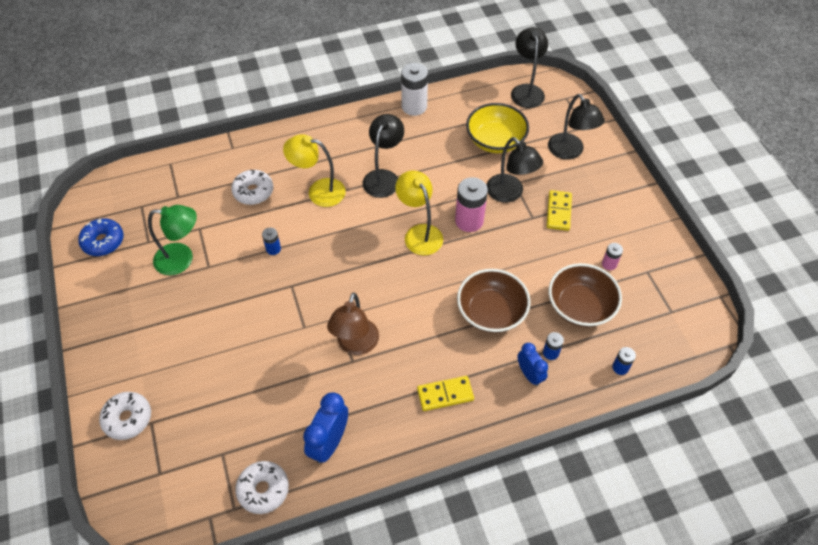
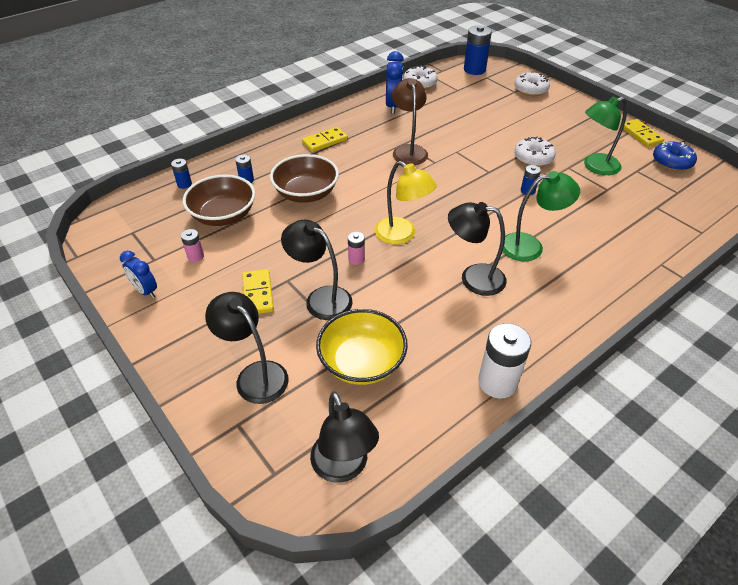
camera: 160 degrees right, 10 degrees down
(88, 289) = (640, 135): none -> yellow domino
(161, 501) = (474, 70): none -> blue battery
(253, 191) = (593, 229): white donut -> white donut (533, 158)
(318, 191) = (530, 246): yellow lamp -> green lamp
(383, 177) = (473, 278): black lamp -> black lamp turned 105 degrees clockwise
(469, 221) = (356, 259): pink battery -> pink battery, size x0.51
(529, 374) = (262, 164): blue clock -> blue clock (145, 291)

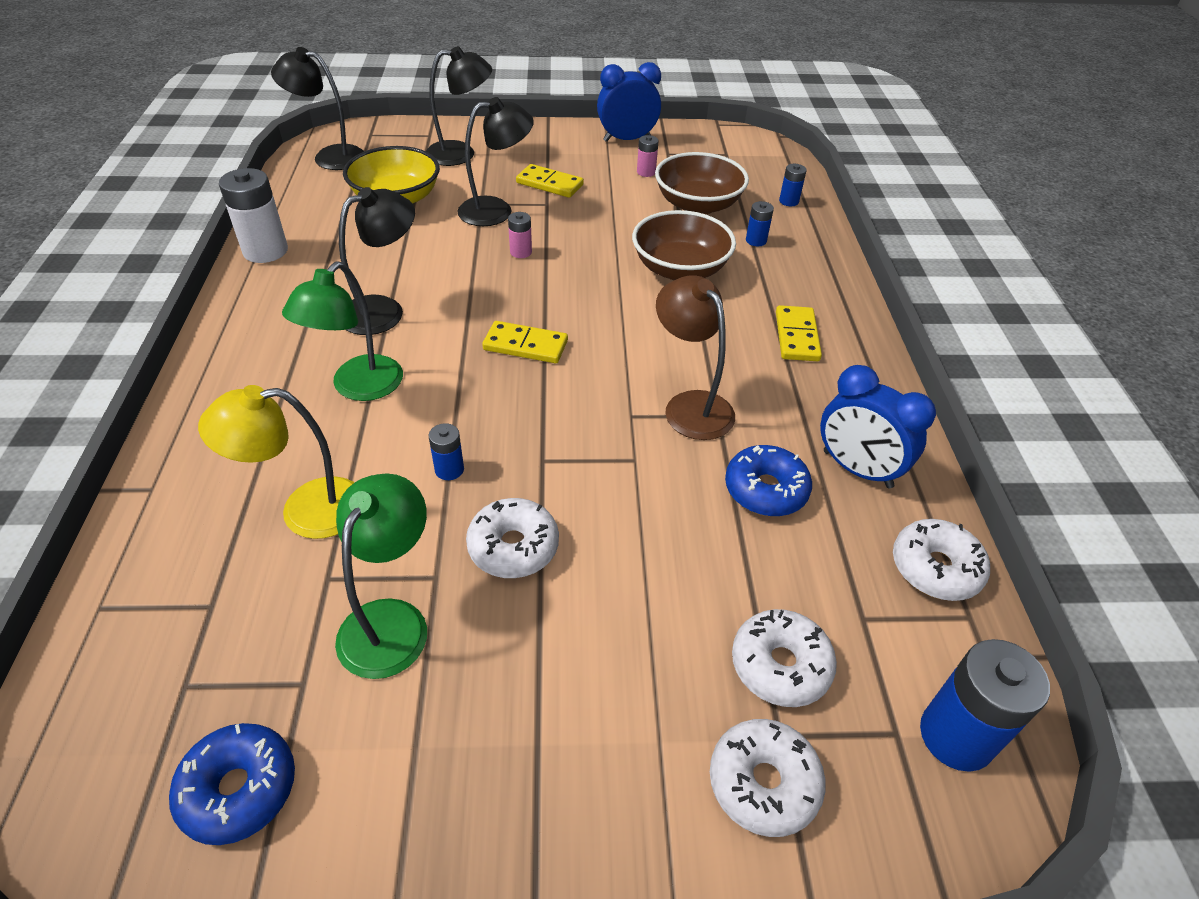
camera: 125 degrees right, 0 degrees up
(145, 291) = (627, 139): blue clock -> blue clock, size x1.54
(402, 235) = (516, 299): yellow lamp -> yellow lamp (305, 510)
(408, 150) = (690, 405): brown lamp -> brown lamp turned 150 degrees counterclockwise
(430, 120) = (765, 490): none -> blue donut
(494, 97) = (780, 665): none -> white donut
(640, 135) = (370, 843): yellow domino -> yellow domino (525, 345)

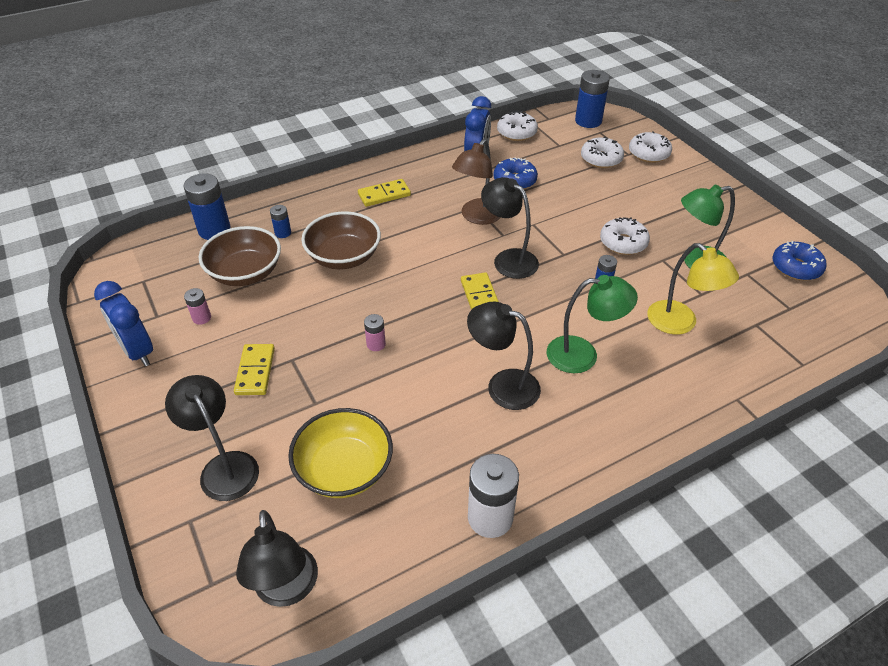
camera: 115 degrees left, 0 degrees up
(496, 210) = (322, 387): black lamp -> black lamp (508, 259)
(789, 201) = (214, 230): blue battery -> blue battery, size x1.96

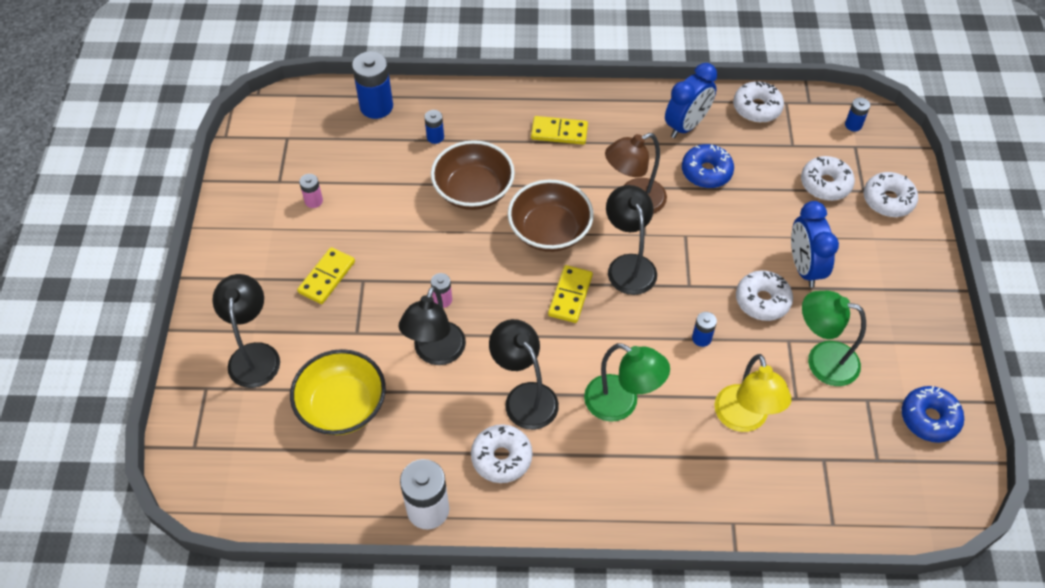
camera: 30 degrees right, 10 degrees up
(137, 351) = (246, 211): blue clock -> blue clock (804, 267)
(245, 273) = (376, 169): brown bowl -> brown bowl (549, 231)
(287, 590) = (242, 482): black lamp -> black lamp (436, 353)
(521, 441) = (501, 458): none -> white donut
(588, 121) = (853, 125): blue battery -> blue battery, size x0.51

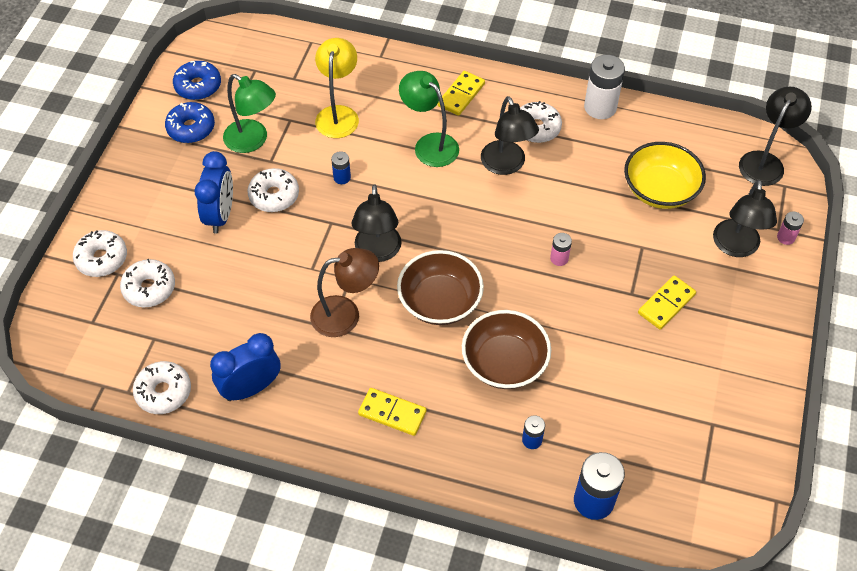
camera: 165 degrees left, 0 degrees up
(313, 201) = (675, 390): pink battery -> pink battery (786, 237)
(436, 353) = (574, 214): black lamp -> black lamp (765, 161)
(570, 295) = (441, 237): yellow domino -> yellow domino (461, 95)
(706, 172) = (258, 328): blue donut -> blue donut (191, 128)
(853, 125) = (76, 346): blue battery -> none

